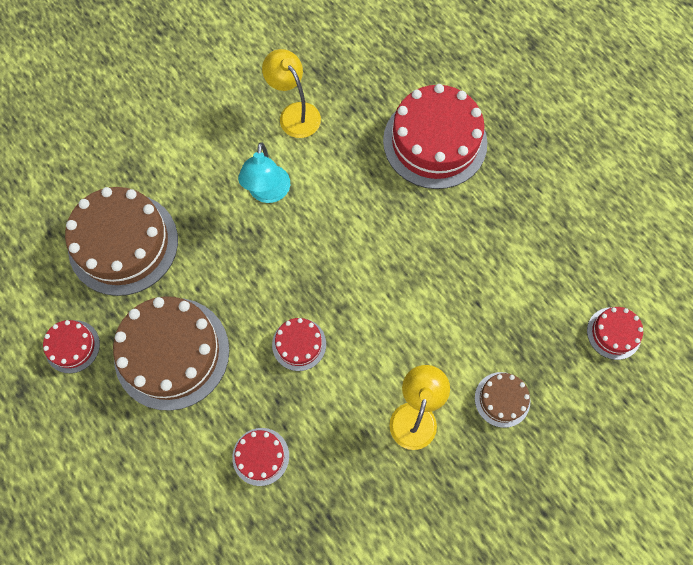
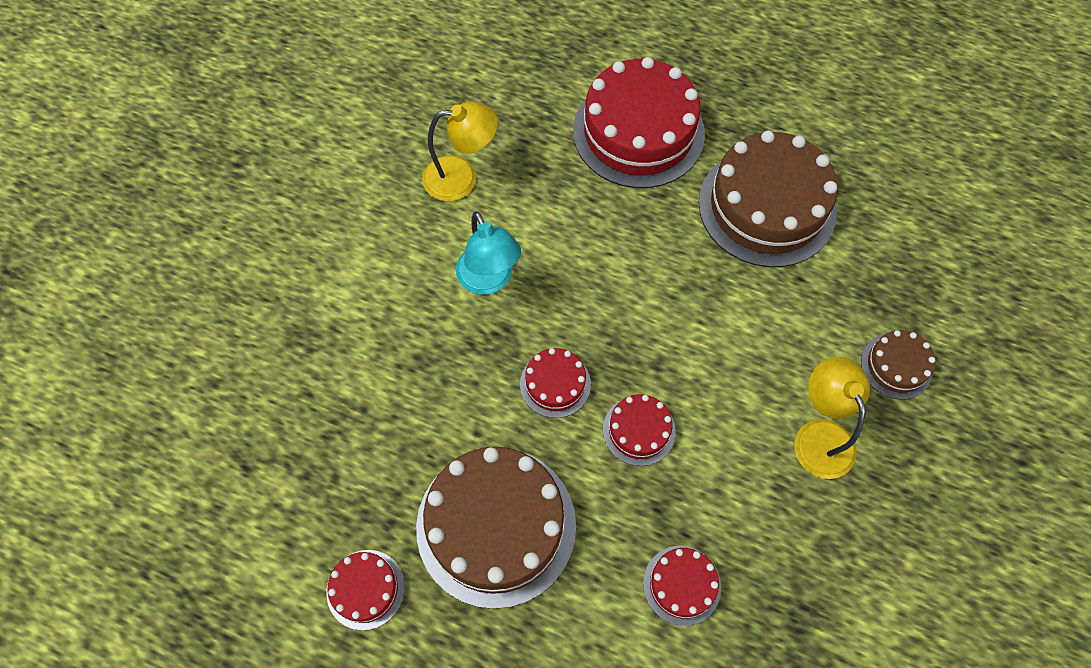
camera: 30 degrees left, 5 degrees down
(123, 243) = (351, 430): brown cake -> brown cake (767, 206)
(294, 113) = (461, 177): yellow lamp -> yellow lamp turned 150 degrees clockwise
(614, 333) = (956, 234): red cake -> red cake (555, 384)

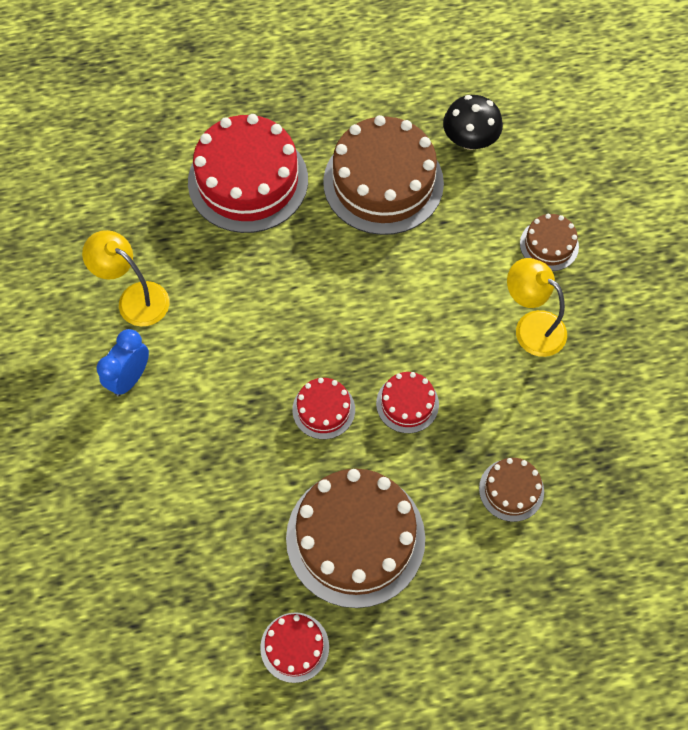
camera: 35 degrees left, 0 degrees up
(405, 245) = (130, 378): none -> blue clock
(461, 177) = (135, 298): yellow lamp -> yellow lamp turned 105 degrees counterclockwise
(489, 280) = (217, 364): turquoise lamp -> none
(682, 585) = (511, 490): red cake -> brown cake
(884, 215) = (470, 140): none -> black mushroom

